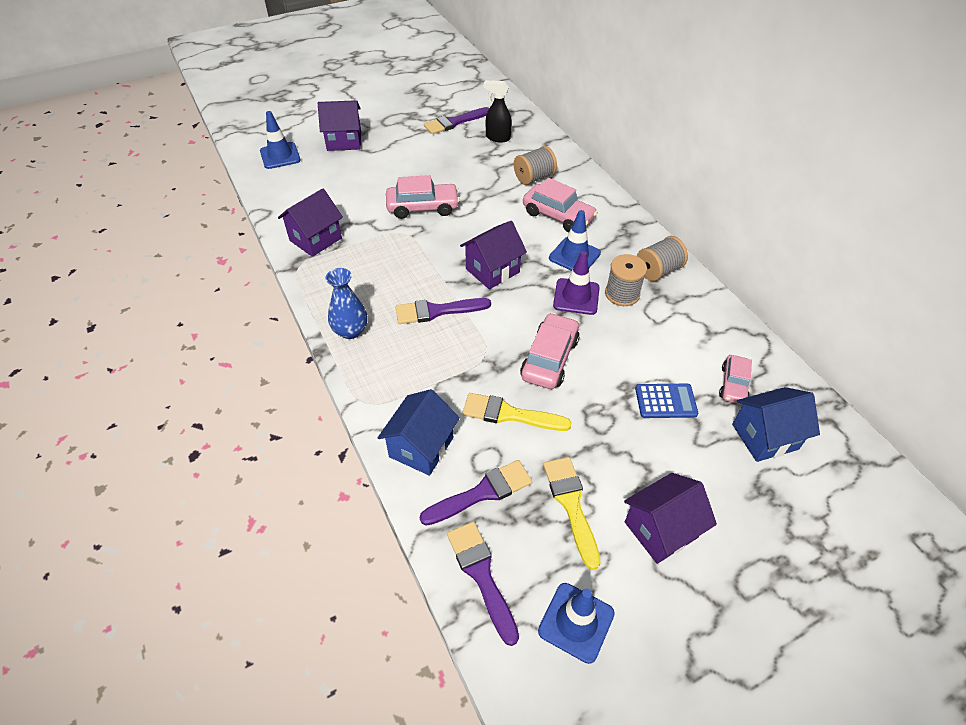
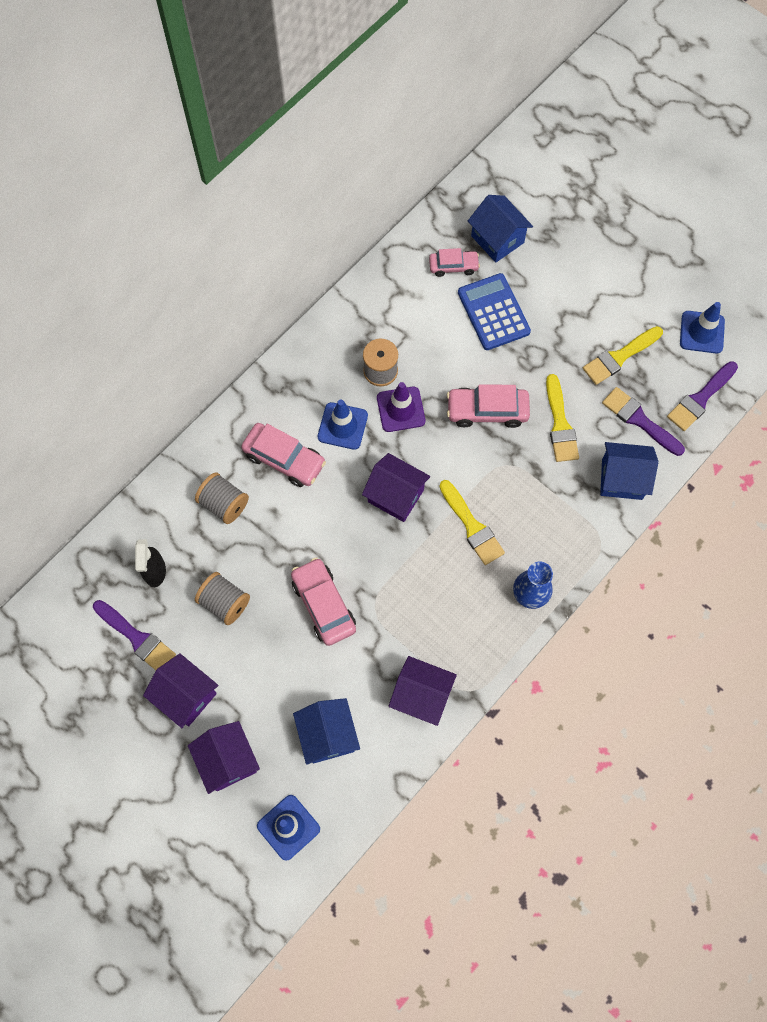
camera: 110 degrees left, 20 degrees up
(325, 186) = (328, 735): none -> blue house
(437, 311) = (472, 526): purple brush -> yellow brush
(558, 216) = (284, 459): pink car -> pink car turned 105 degrees clockwise
(658, 270) = (334, 346): grey spool -> grey spool (224, 603)
(660, 530) = (611, 295): purple house -> purple house (186, 696)
(665, 401) = (493, 312): blue calculator -> blue calculator, size x1.50

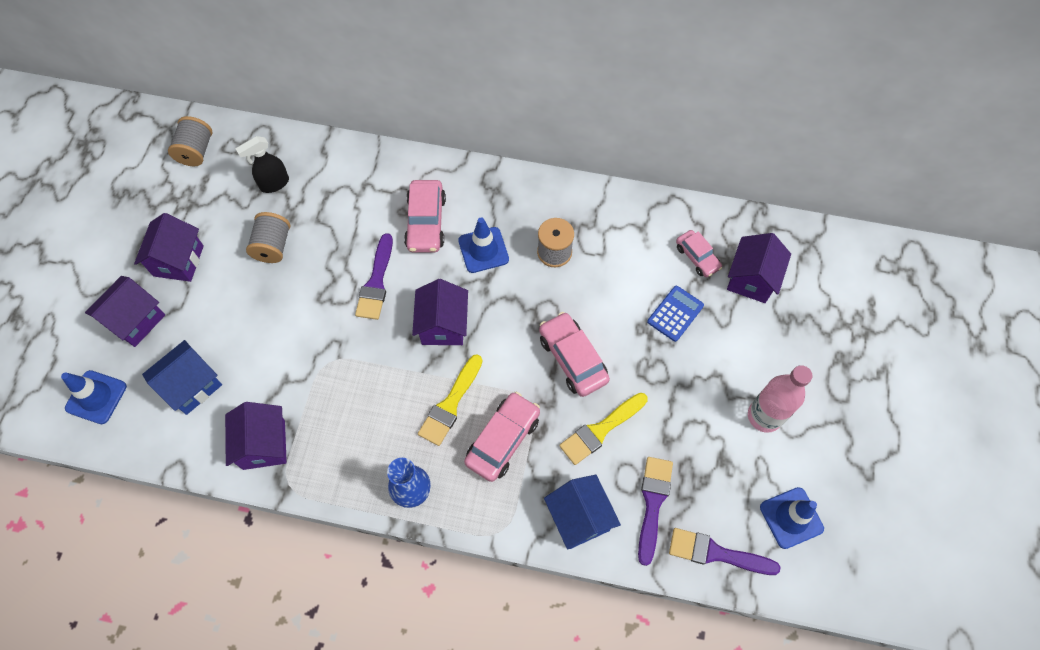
camera: 60 degrees right, 5 degrees down
(137, 638) = (211, 201): purple brush -> purple brush (376, 282)
(224, 504) = (360, 200): grey spool -> grey spool (196, 151)
(323, 605) = (309, 321): pink car -> pink car (503, 440)
(401, 409) = (528, 287): purple traffic cone -> none
(493, 312) = (675, 314): blue calculator -> blue calculator, size x0.67
(497, 239) = (751, 279): blue house -> purple house
(615, 301) = (764, 416): none -> pink bottle
(619, 357) = (708, 450): yellow brush -> none

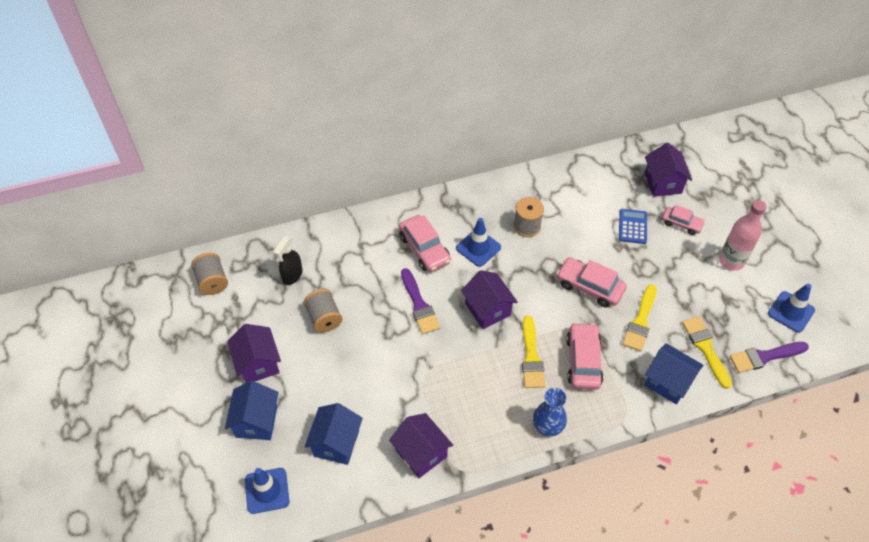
camera: 30 degrees left, 10 degrees down
(136, 320) = (256, 421): purple house -> blue house
(653, 503) = (705, 348): purple brush -> yellow brush
(697, 257) = (620, 185): pink car -> pink car (681, 224)

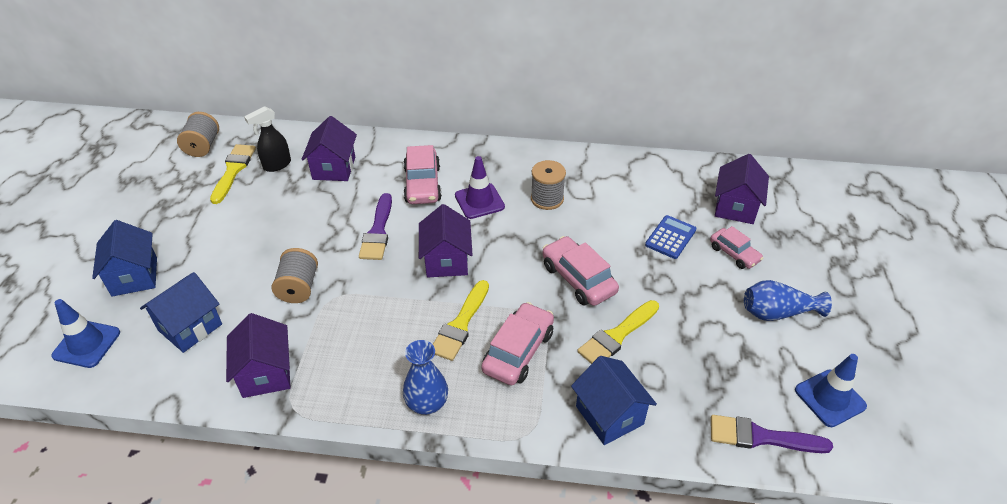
camera: 25 degrees right, 10 degrees down
(256, 421) = (134, 276): blue house -> blue house turned 45 degrees counterclockwise
(258, 363) = (181, 227): purple house -> purple house (334, 168)
(324, 318) = (275, 210): grey spool -> grey spool (298, 287)
(478, 248) = (479, 201): blue traffic cone -> purple traffic cone
(705, 348) = (684, 396): yellow brush -> yellow brush (233, 170)
(731, 261) = (777, 312): pink bottle -> blue vase

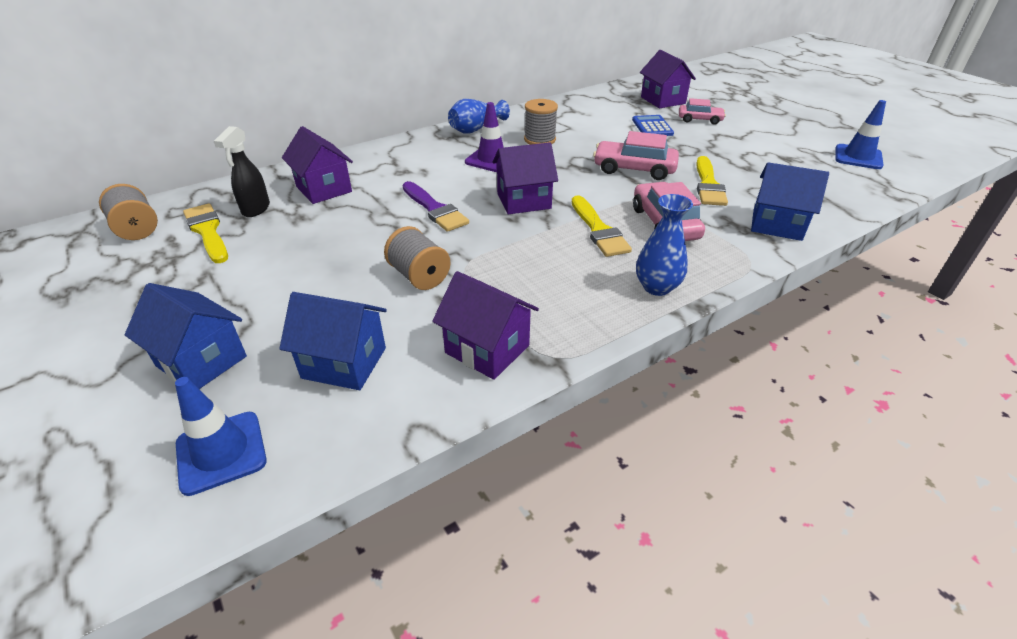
camera: 40 degrees left, 5 degrees down
(190, 327) = (344, 363): blue house -> blue house turned 75 degrees counterclockwise
(422, 184) = (427, 168): pink car -> none
(446, 260) = (524, 201): purple house -> purple house turned 60 degrees counterclockwise
(761, 437) = (863, 190): purple brush -> none
(777, 312) = (768, 134): blue vase -> blue vase (476, 129)

